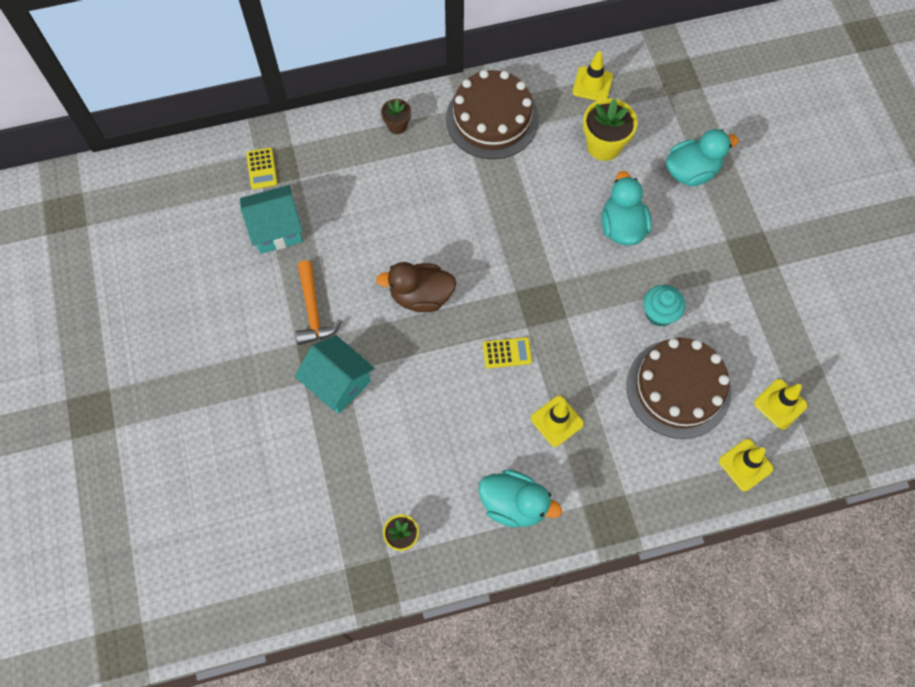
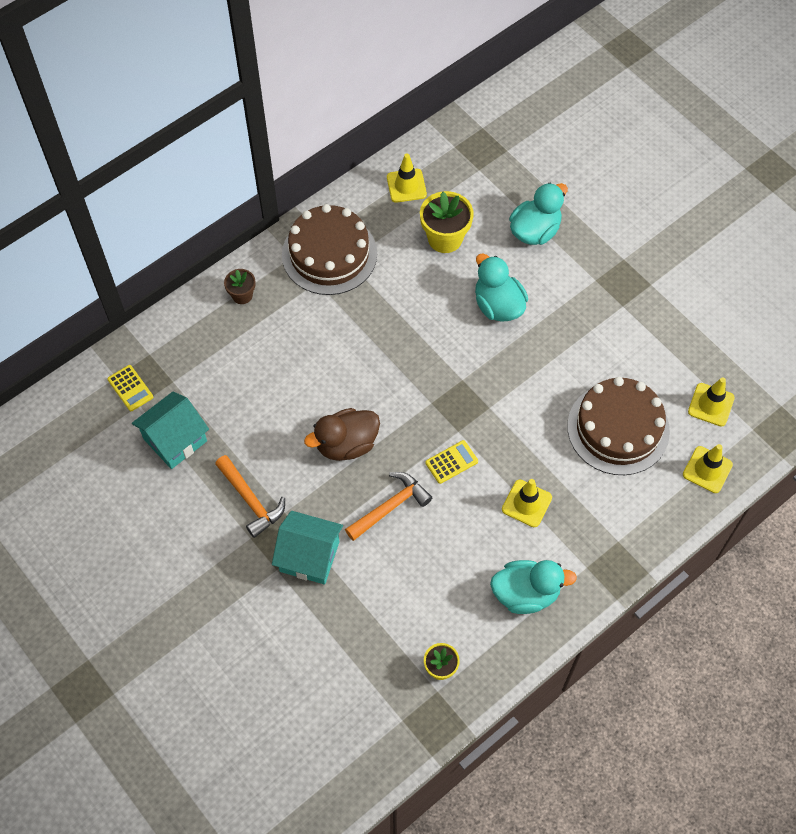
camera: 25 degrees left, 5 degrees down
(431, 370) = (390, 507): none -> orange hammer
(659, 313) = (569, 369): turquoise cupcake -> none

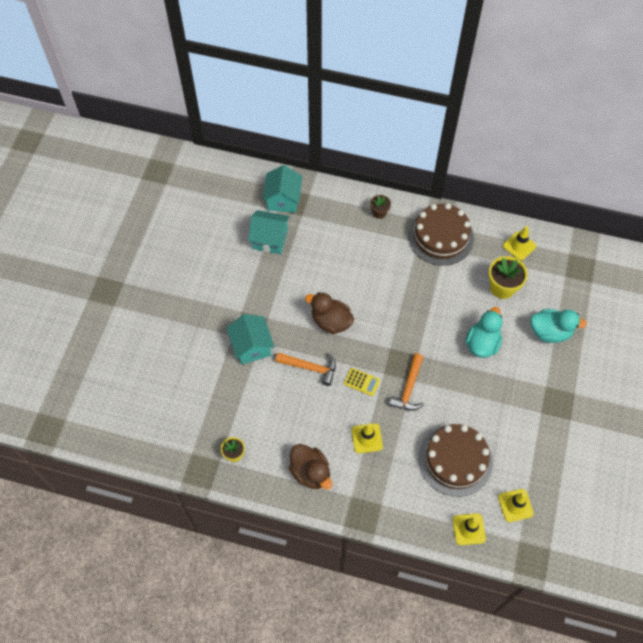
camera: 55 degrees right, 0 degrees up
(130, 388) = (283, 199): yellow calculator -> turquoise house
(251, 500) = (262, 297): orange hammer -> orange hammer (409, 388)
(526, 593) = (310, 472): turquoise duck -> brown duck

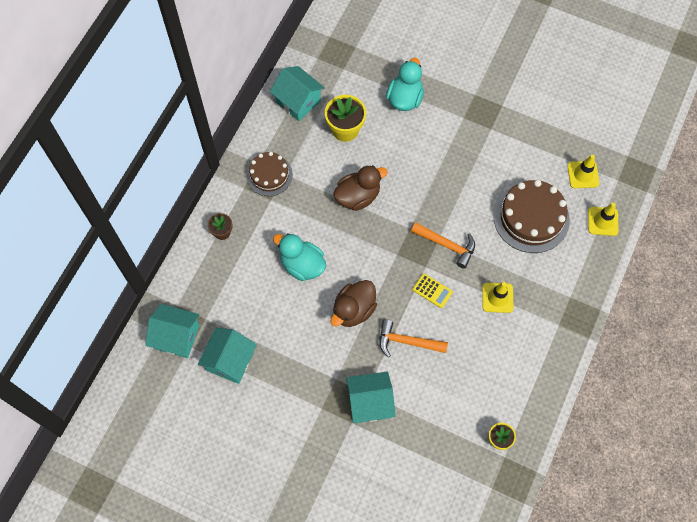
camera: 80 degrees left, 5 degrees up
(310, 368) = (407, 342): orange hammer -> orange hammer turned 105 degrees counterclockwise
(310, 472) = (528, 361): brown duck -> brown duck (358, 196)
(362, 382) = (432, 291): yellow calculator -> yellow calculator turned 90 degrees clockwise
(440, 237) = (269, 175): brown cake -> brown cake, size x0.62
(482, 343) = (407, 164): turquoise duck -> turquoise duck (302, 265)
(519, 246) = (298, 101): yellow traffic cone -> turquoise house

